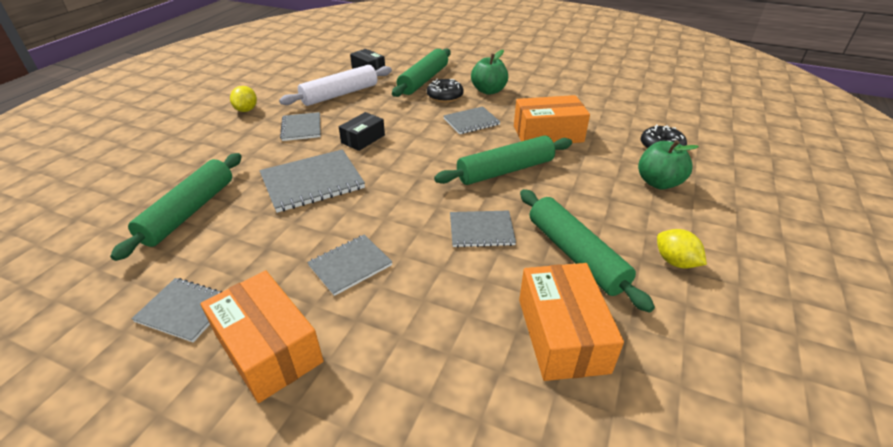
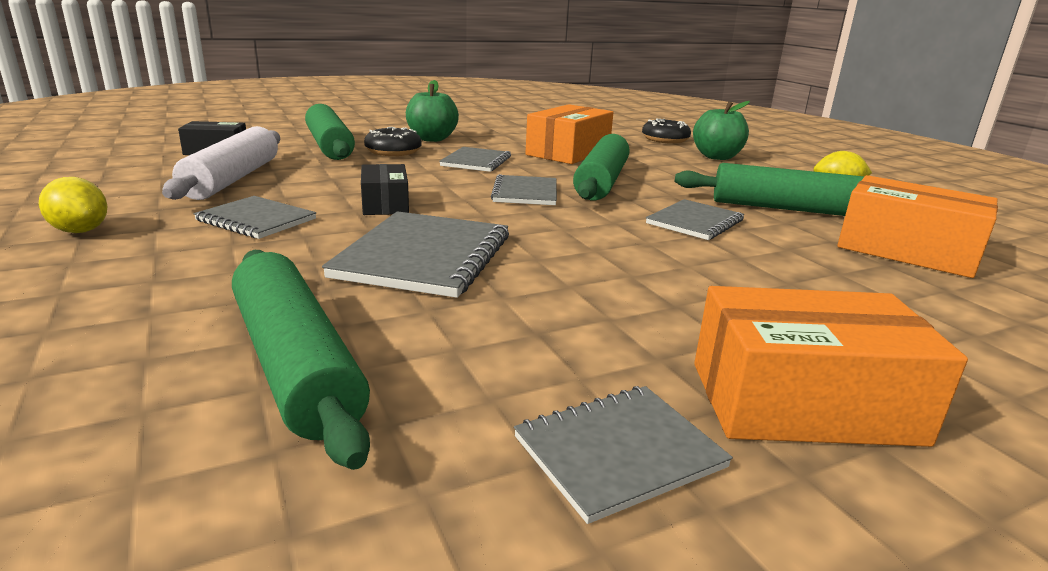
camera: 50 degrees left, 15 degrees down
(350, 265) = (670, 295): grey notebook -> grey notebook (525, 193)

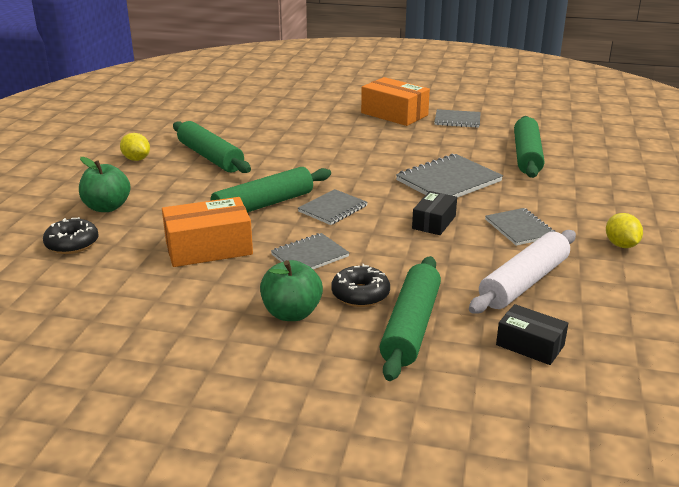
camera: 140 degrees left, 5 degrees up
(695, 222) = (283, 163): grey notebook -> none
(906, 250) = (229, 128): orange box -> none

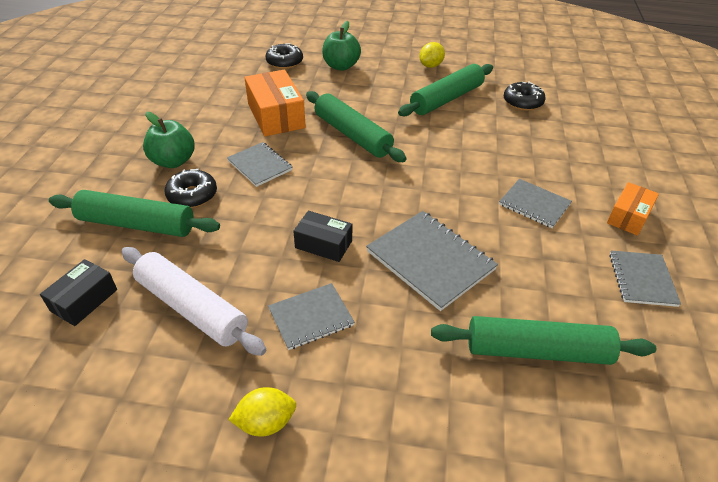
camera: 85 degrees right, 15 degrees up
(230, 127) = (522, 102): none -> black donut
(333, 209) = (348, 175): grey notebook -> grey notebook (534, 204)
(394, 114) = (628, 216): orange box -> orange box, size x0.60

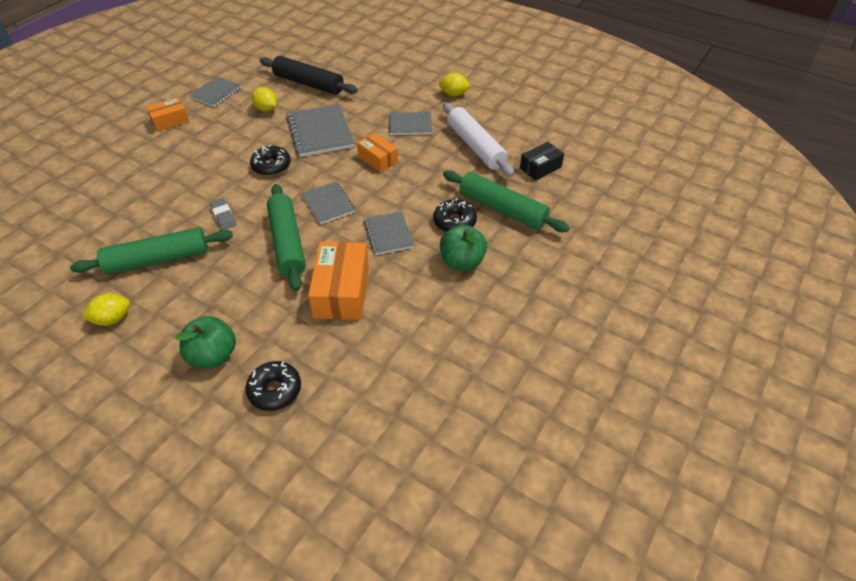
camera: 155 degrees left, 5 degrees up
(323, 244) = (378, 159): black box -> orange box
(433, 139) = (223, 216): none -> grey eraser
(522, 102) = (96, 232): black donut -> black donut (271, 166)
(534, 204) = (217, 144): grey notebook -> grey notebook (328, 204)
(537, 351) = (309, 84): green rolling pin -> black rolling pin
(540, 275) = (266, 109): none -> yellow lemon

